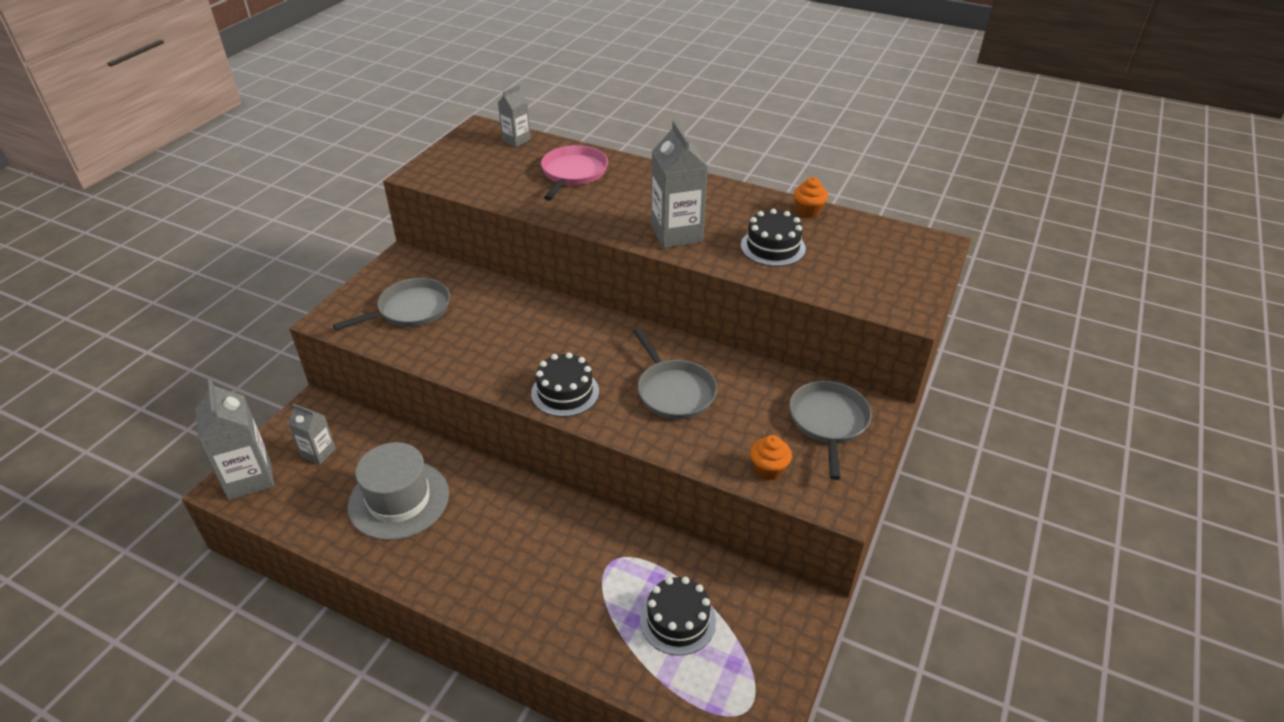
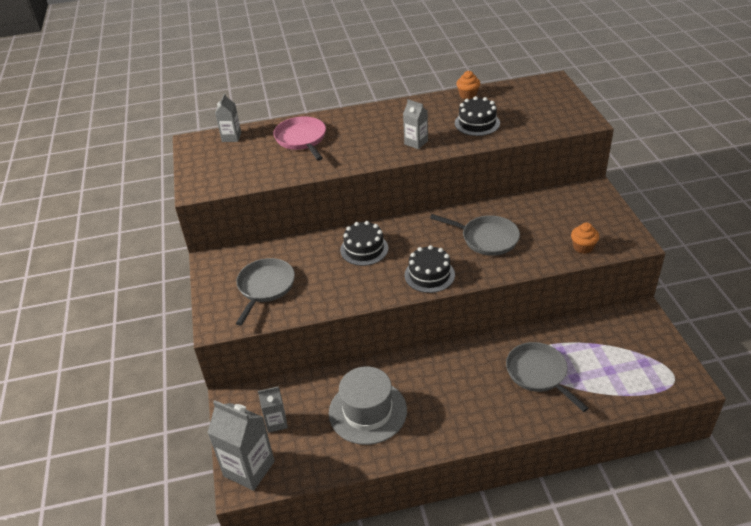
camera: 35 degrees left, 0 degrees up
(676, 234) = (416, 142): grey carton -> grey carton, size x0.56
(678, 620) = (595, 362): black cake -> black cake (364, 249)
(828, 422) = (580, 207): grey pan -> grey pan (538, 373)

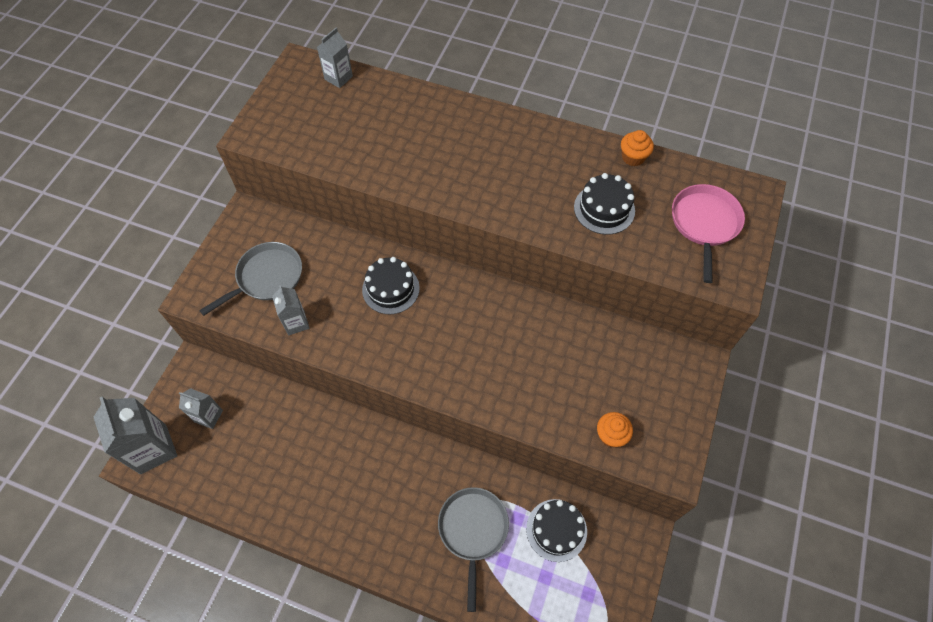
camera: 30 degrees right, 20 degrees up
(302, 139) = (402, 122): pink pan -> pink pan (704, 224)
(367, 411) = (289, 460): grey hat -> none
(416, 142) = (512, 198): grey carton -> grey carton (296, 323)
(429, 275) = (424, 364): black cake -> black cake (556, 530)
(486, 238) = (520, 355): grey pan -> none

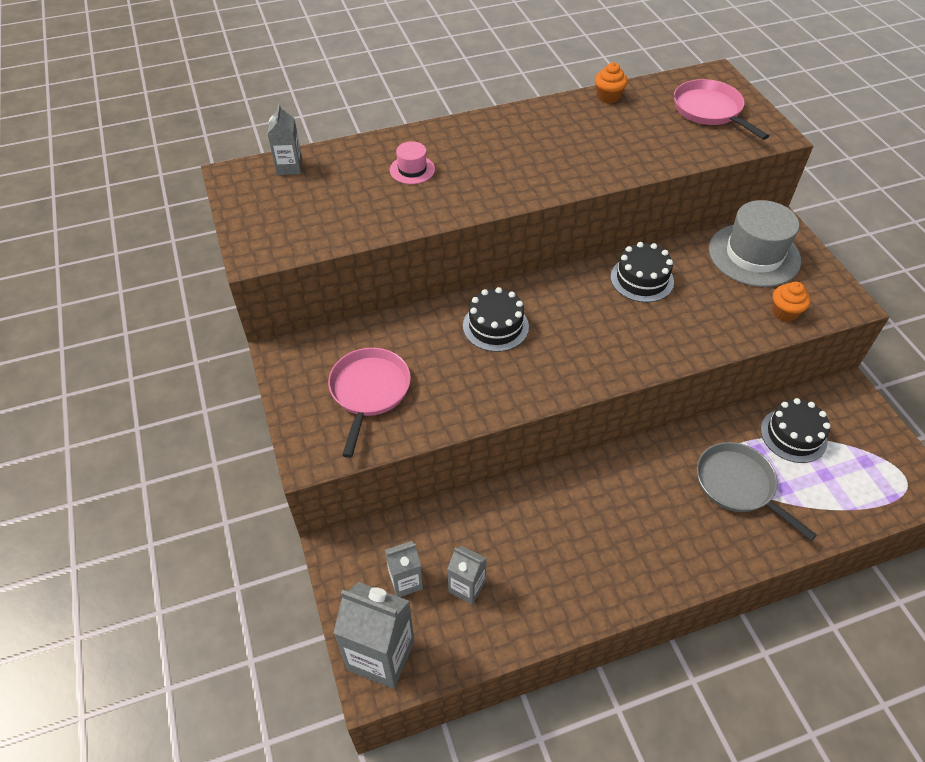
camera: 40 degrees left, 10 degrees down
(267, 277) = (369, 391): grey pan -> pink pan
(296, 323) = (442, 408): grey carton -> grey carton (467, 587)
(414, 131) = (412, 169): none -> pink hat
(604, 209) = (631, 140): black cake -> black cake (642, 279)
(645, 371) = (754, 255): none -> grey hat

